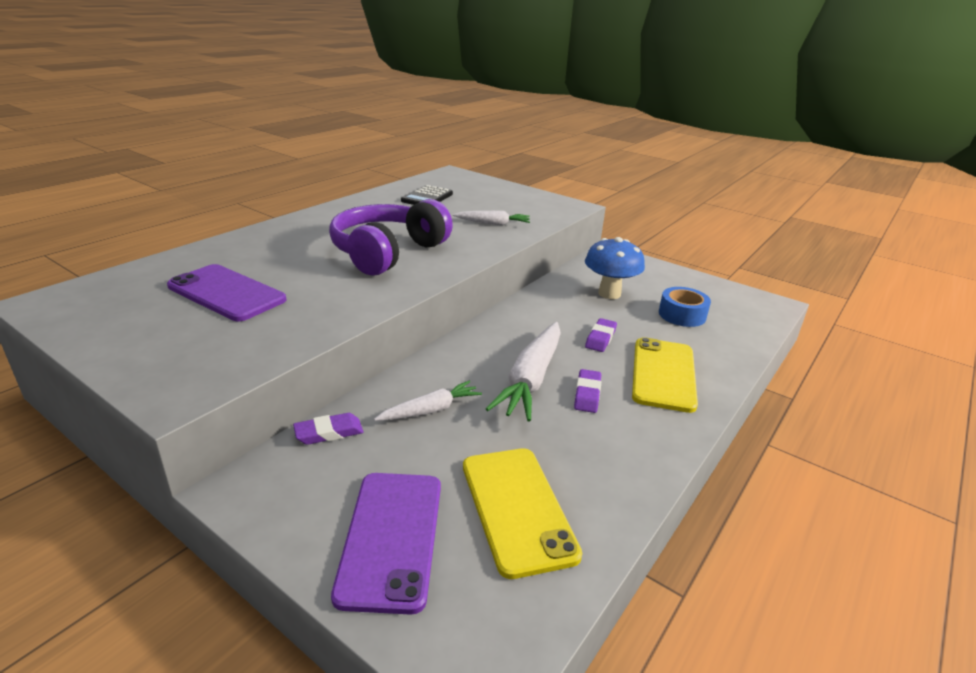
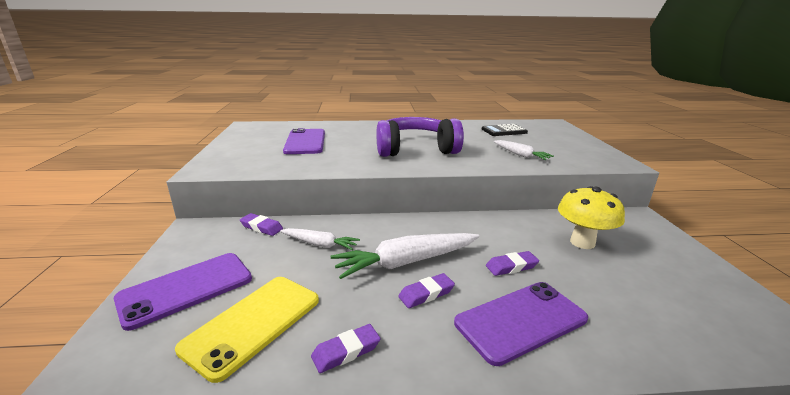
camera: 50 degrees right, 5 degrees down
(609, 293) = (582, 242): blue mushroom -> yellow mushroom
(614, 470) = (346, 351): none -> purple eraser
(663, 374) = (521, 321): yellow phone -> purple phone
(682, 315) = (636, 291): blue tape -> none

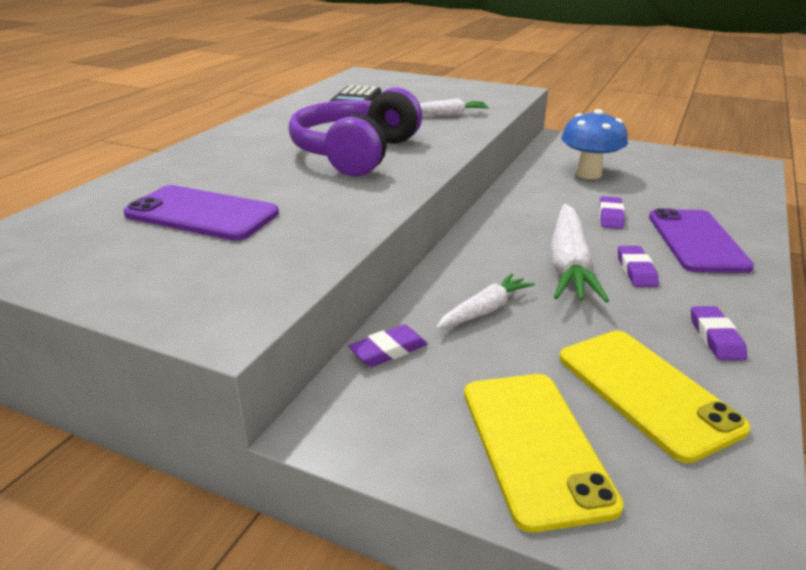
camera: 60 degrees left, 5 degrees up
(186, 289) = (534, 446): purple phone -> yellow phone
(582, 242) = (588, 174): yellow mushroom -> blue mushroom

